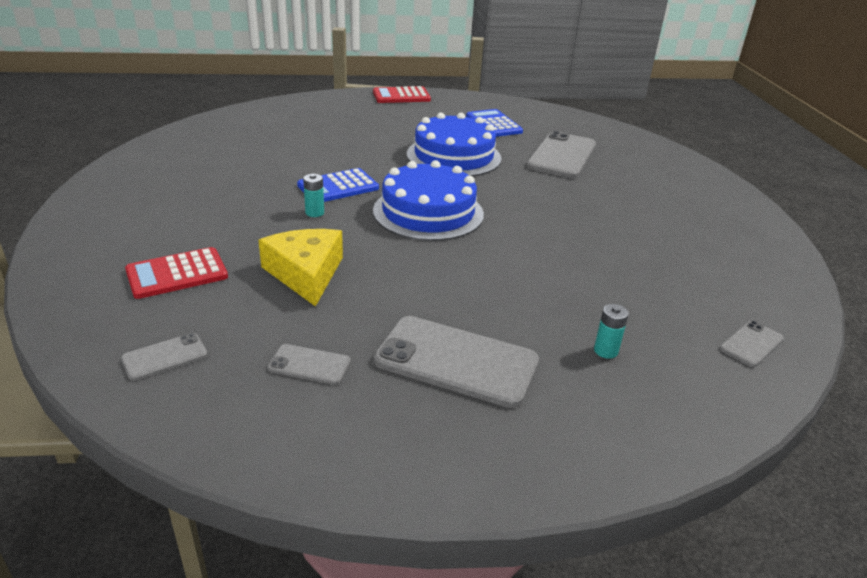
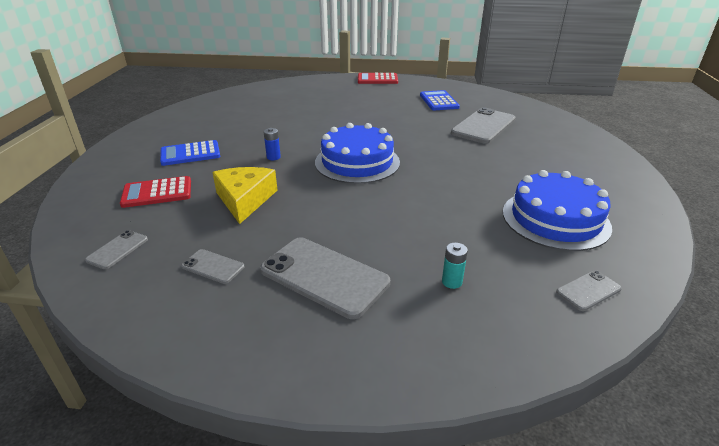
camera: 15 degrees right, 0 degrees up
(165, 357) = (117, 250): grey phone -> grey phone turned 45 degrees counterclockwise
(314, 213) = (273, 157): turquoise battery -> blue battery
(338, 187) = (299, 140): blue calculator -> blue calculator (190, 154)
(454, 156) = (396, 123): blue cake -> blue cake (555, 219)

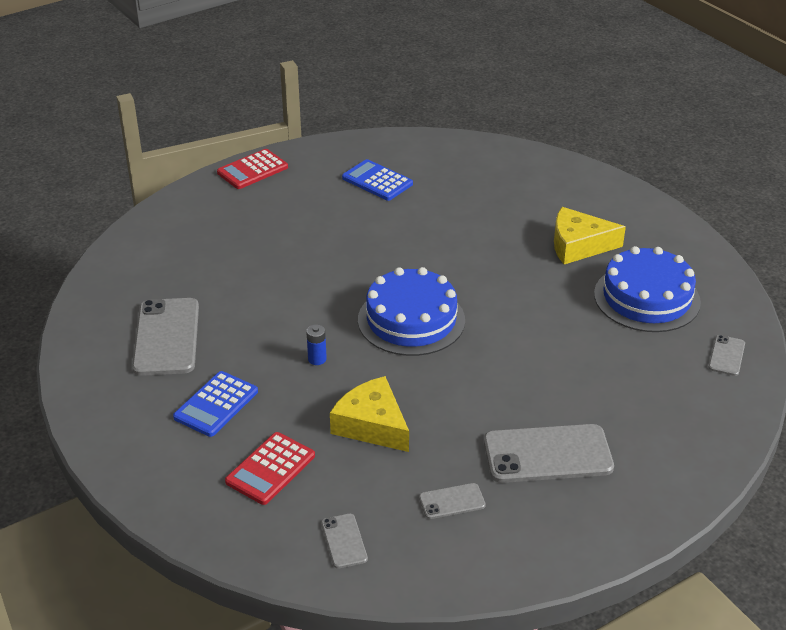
camera: 40 degrees left, 5 degrees up
(452, 282) = (638, 402): turquoise battery -> none
(483, 126) = (470, 203): grey phone -> grey phone (167, 337)
(536, 170) = (578, 245): none -> yellow cheese

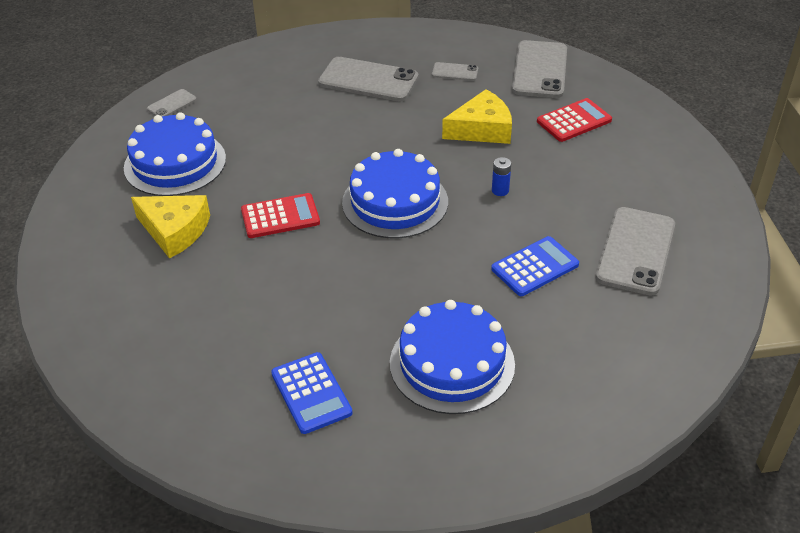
camera: 155 degrees left, 5 degrees up
(216, 404) = (603, 177): blue calculator -> blue calculator (535, 267)
(252, 170) = (463, 474): red calculator -> red calculator (280, 216)
(290, 220) = (452, 363): none -> blue cake
(344, 541) = (539, 70): grey phone -> grey phone, size x2.06
(372, 425) = (482, 129): yellow cheese -> yellow cheese turned 90 degrees counterclockwise

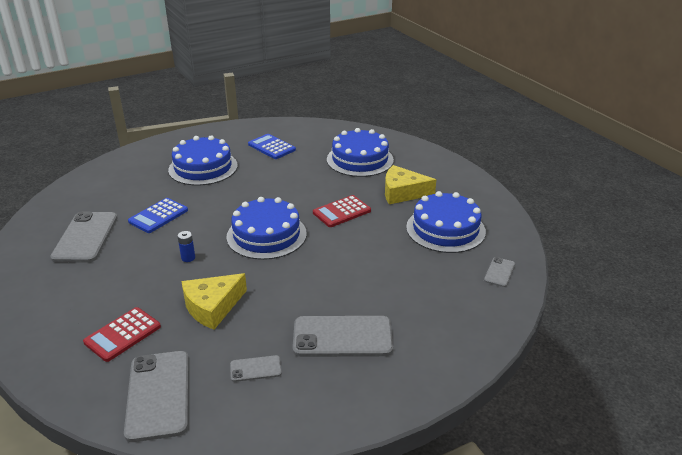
camera: 160 degrees right, 10 degrees down
(181, 317) = (360, 159): none -> blue cake

